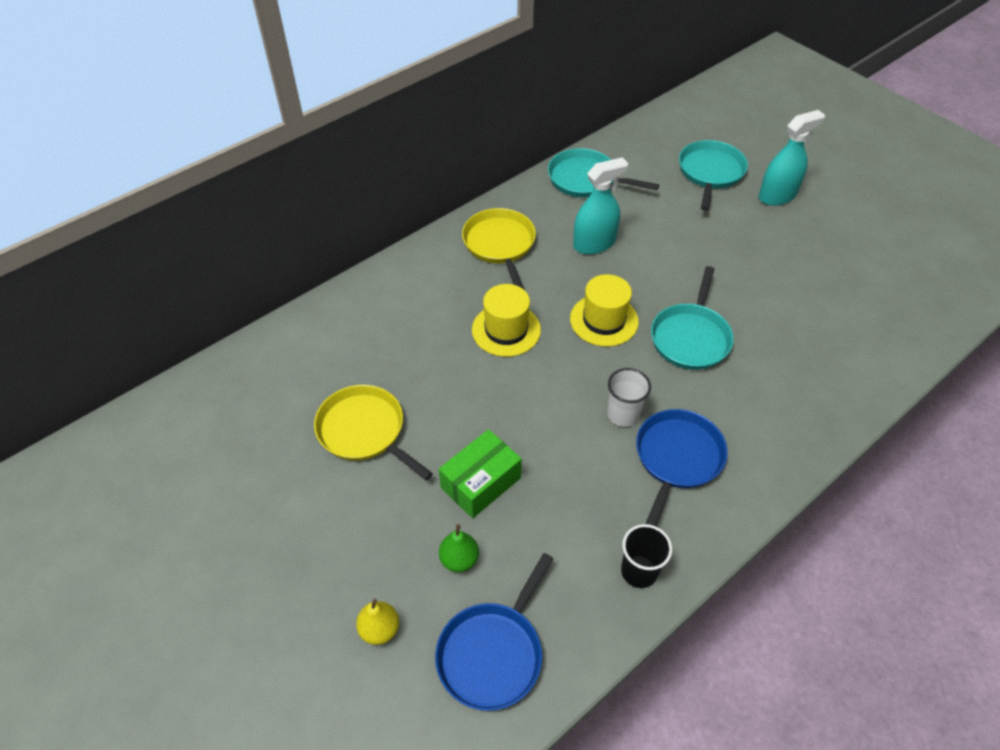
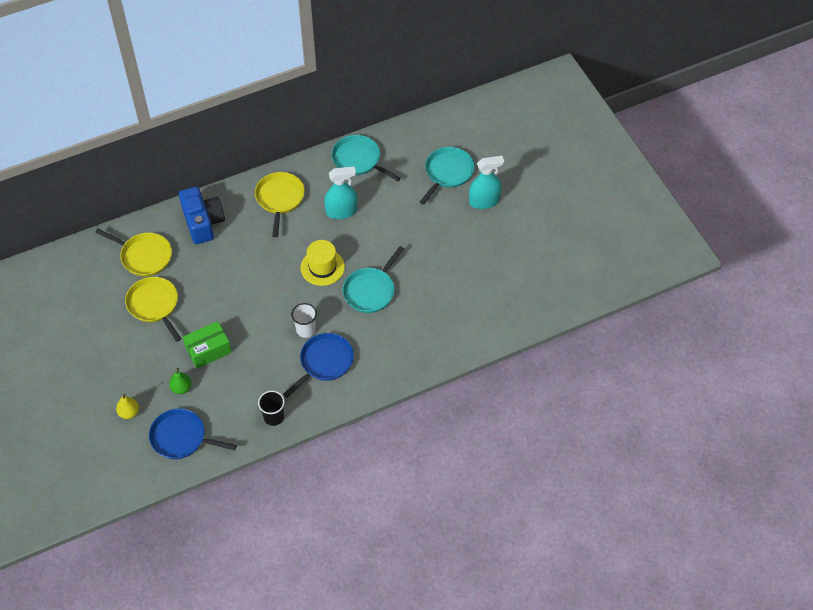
camera: 15 degrees right, 5 degrees up
(324, 361) = (144, 256): none -> yellow pan
(400, 296) = (203, 222): none -> blue camera
(492, 653) = (181, 438): blue pan -> blue pan turned 60 degrees clockwise
(506, 330) = (259, 260): yellow hat -> none

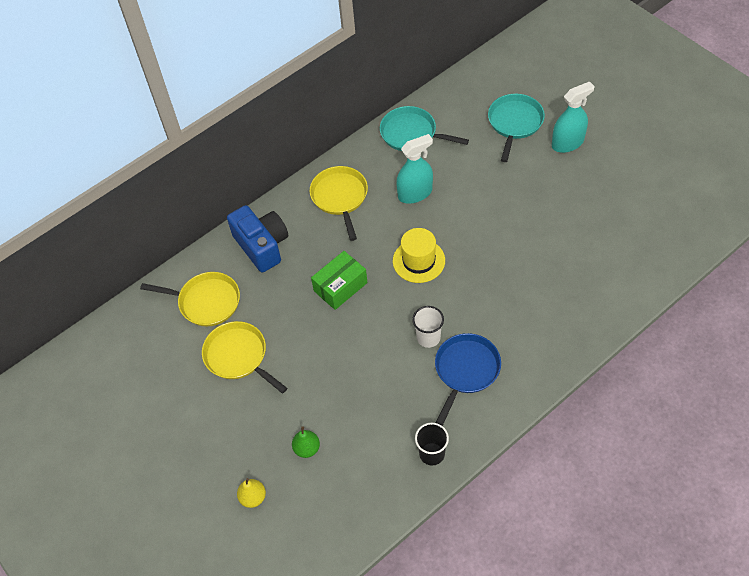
camera: 10 degrees left, 0 degrees up
(181, 438) = (329, 511): blue pan -> none
(208, 350) = (322, 393): green box -> green box (340, 287)
(370, 291) = (484, 273): turquoise pan -> none

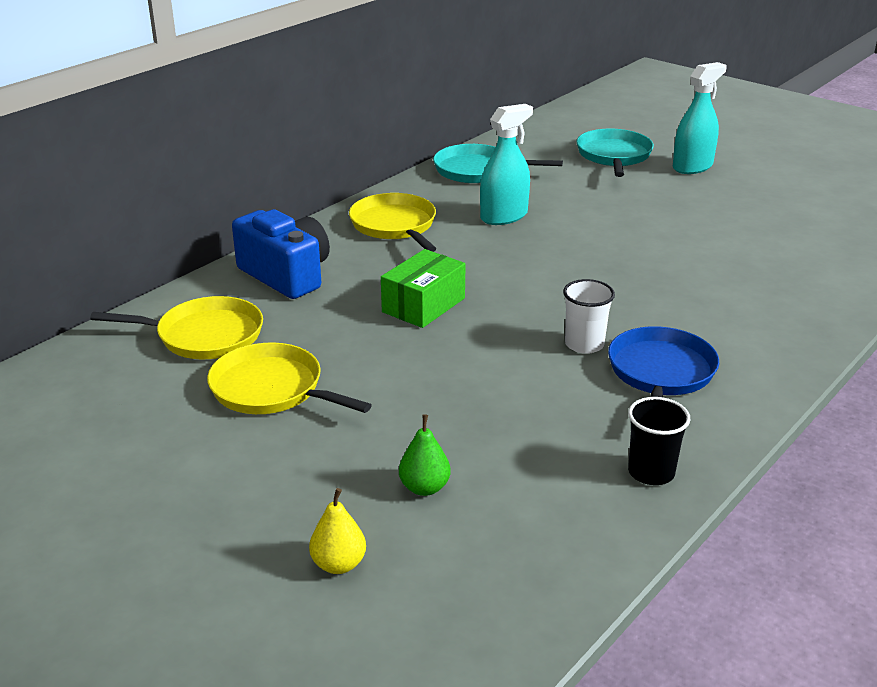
camera: 15 degrees left, 25 degrees down
(418, 261) = (535, 273): yellow hat -> none

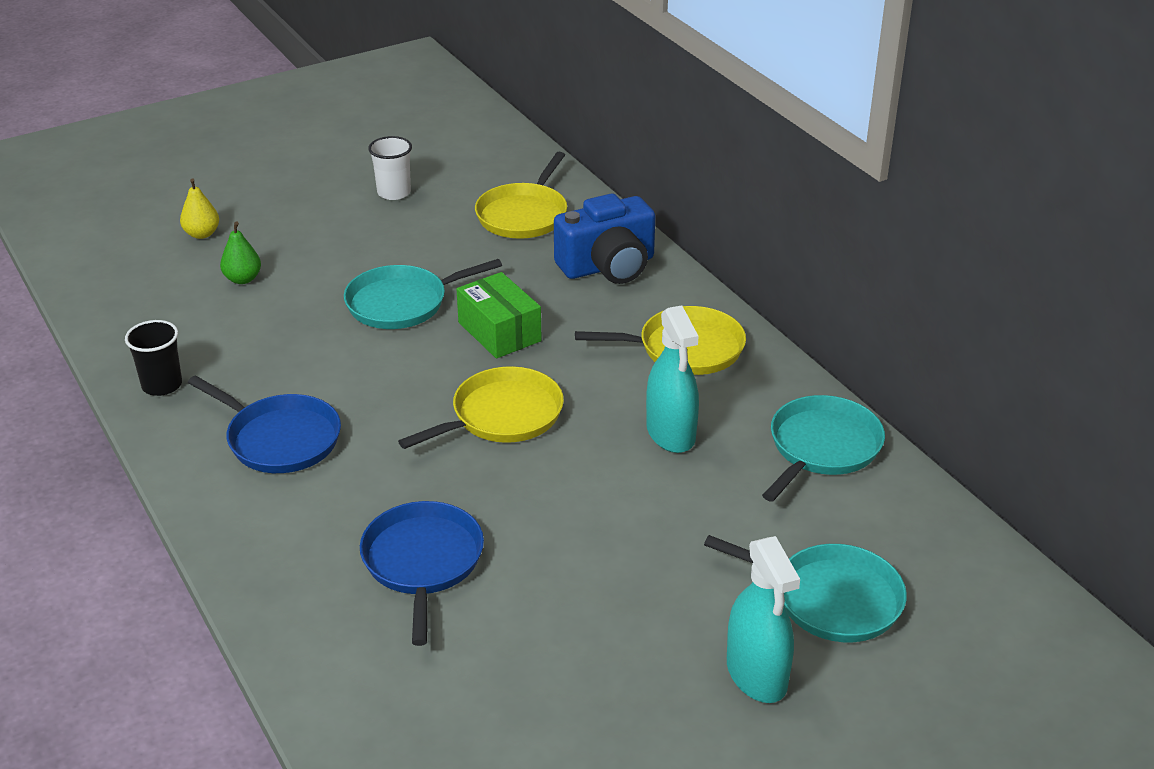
camera: 110 degrees right, 5 degrees up
(271, 389) = (419, 235): yellow pan -> yellow pan (502, 415)
(409, 366) = (402, 303): none -> turquoise pan
(584, 344) = (361, 408): white cup -> white cup (394, 192)
(723, 275) = (422, 562): none -> blue pan

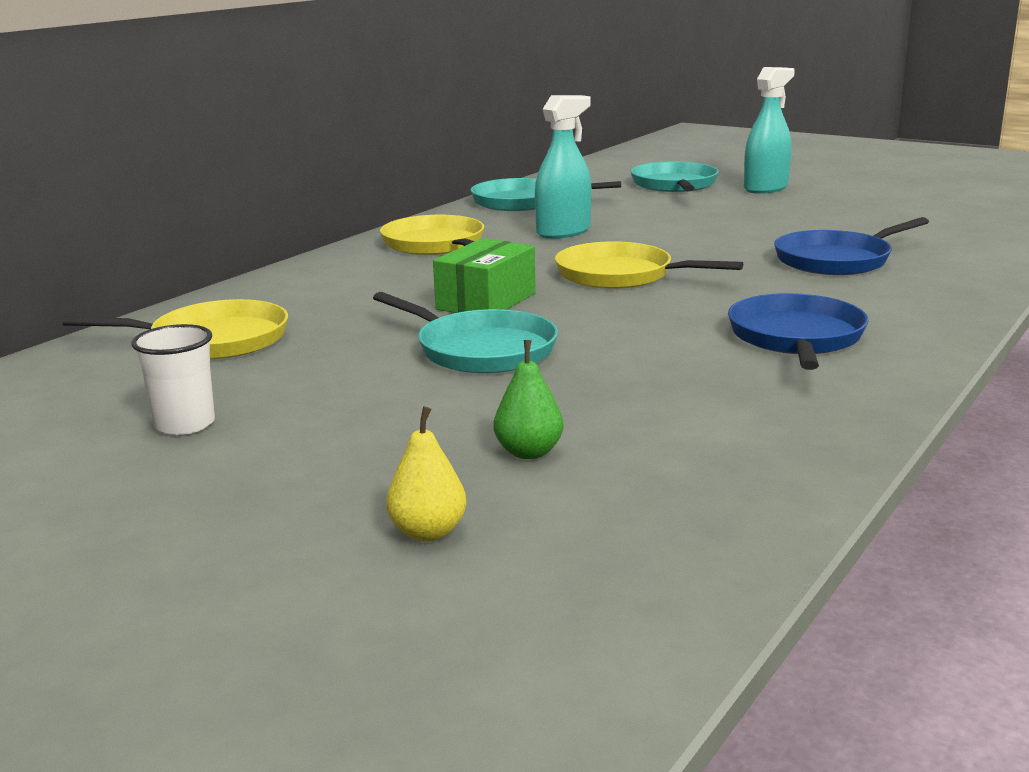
camera: 115 degrees left, 15 degrees down
(162, 385) = (820, 420): black cup -> none
(608, 266) = (311, 288): blue camera -> none

